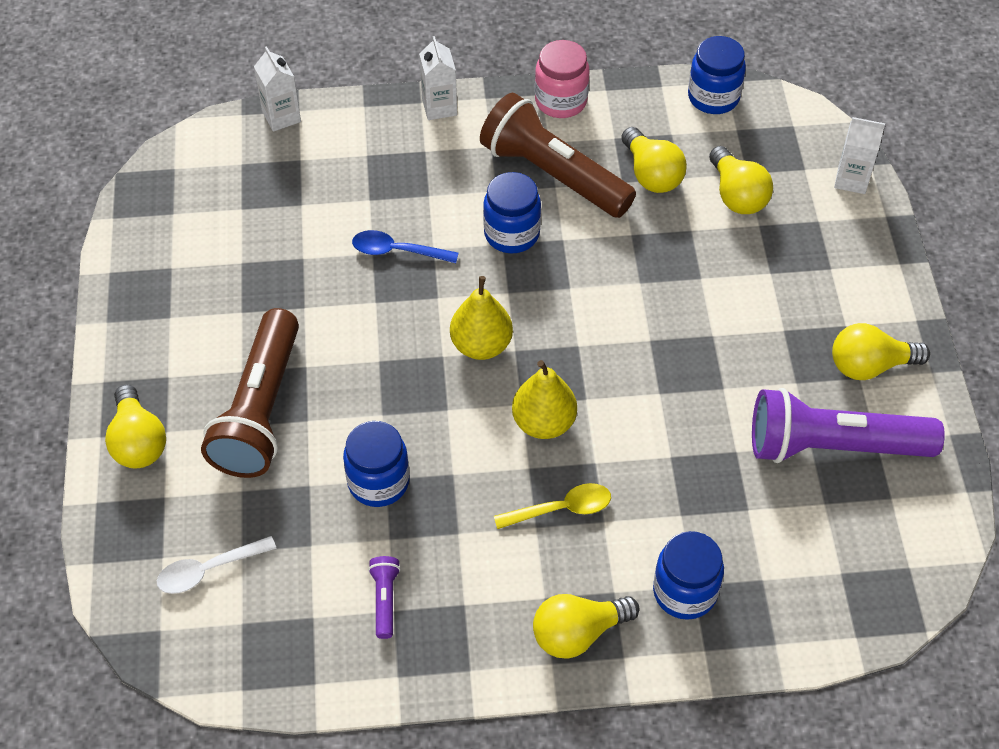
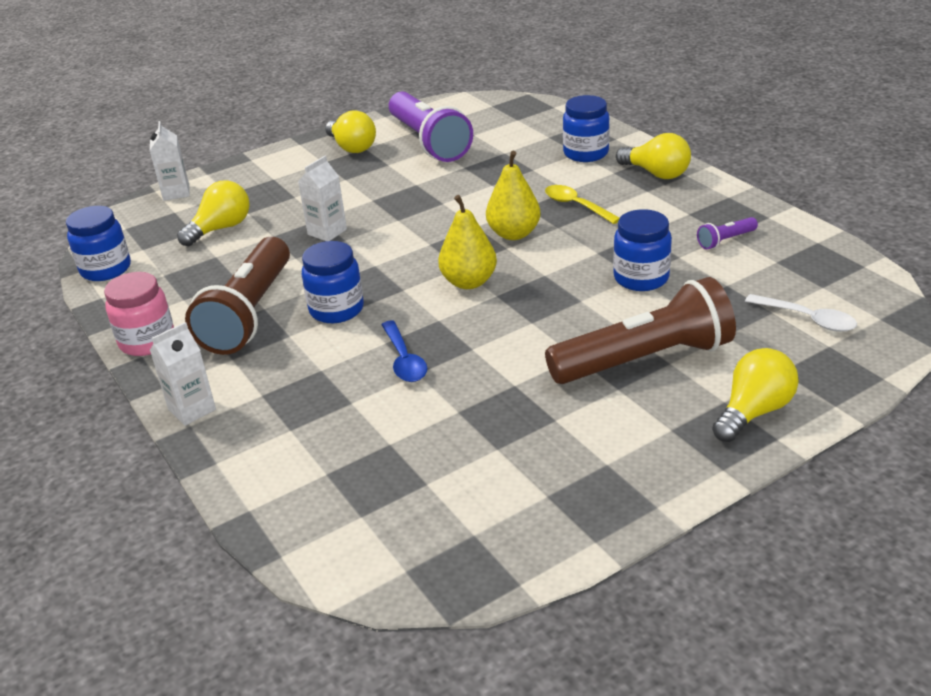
camera: 115 degrees left, 20 degrees down
(281, 117) = (267, 519): white carton -> white carton (327, 232)
(651, 174) = (220, 269): yellow light bulb -> none

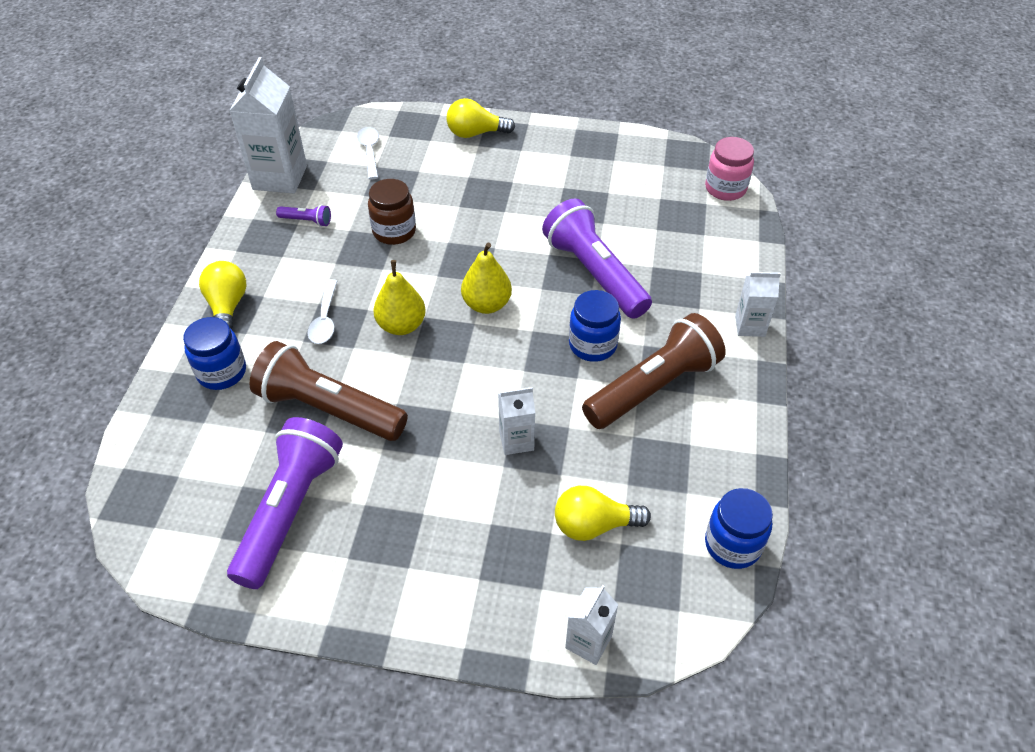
camera: 140 degrees left, 15 degrees up
(147, 341) = (745, 413): pink jar -> pink jar (725, 188)
(352, 147) = (356, 571): yellow light bulb -> none
(404, 360) = (594, 273): blue spoon -> purple flashlight
(576, 206) = (325, 319): yellow spoon -> white spoon
(641, 278) = (394, 231): blue jar -> brown jar
(645, 359) = (476, 186): brown flashlight -> brown flashlight (328, 409)
(823, 250) = (280, 177): none -> white carton

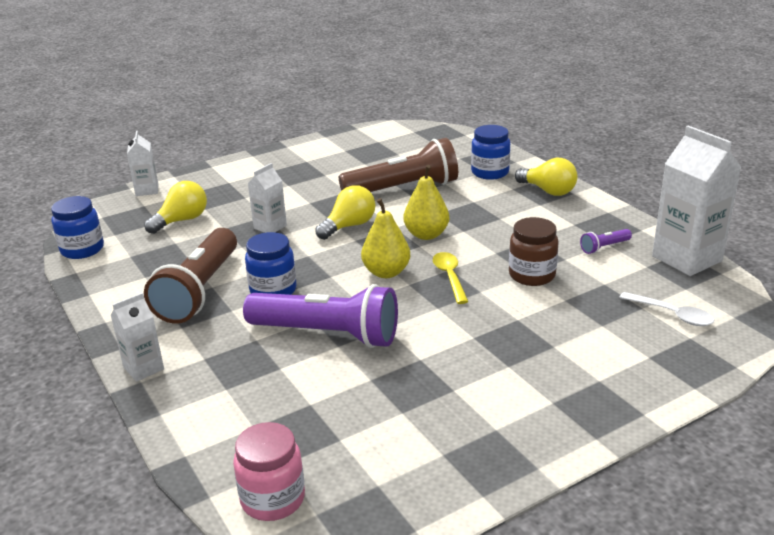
camera: 140 degrees right, 20 degrees down
(290, 510) = (359, 158): purple flashlight -> none
(325, 319) = (480, 214): white spoon -> none
(449, 268) = (449, 277): none -> yellow spoon
(475, 133) = (624, 390): yellow light bulb -> yellow light bulb (349, 226)

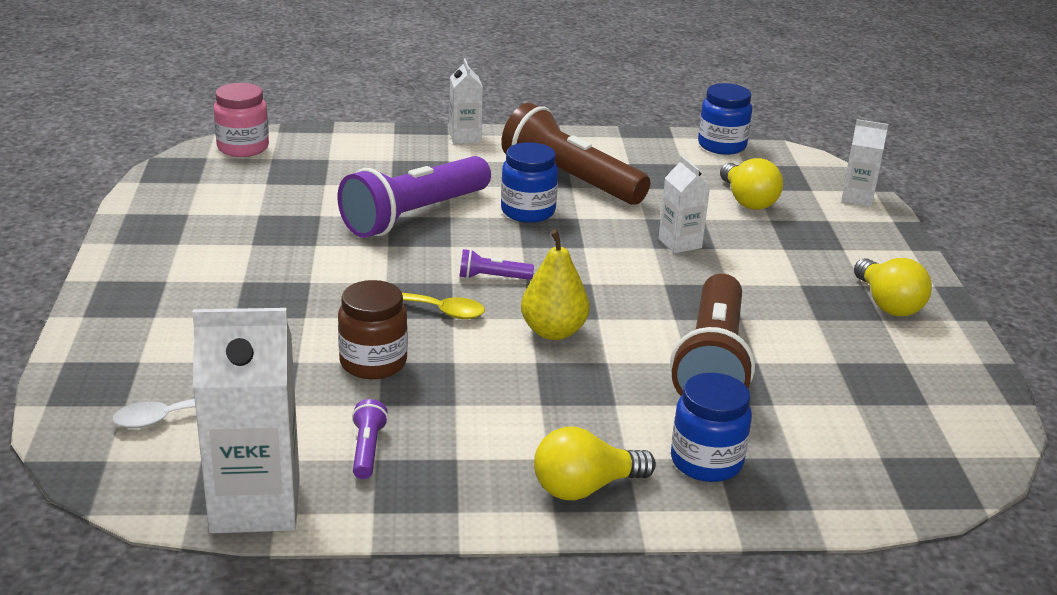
camera: 115 degrees right, 0 degrees up
(349, 226) = (632, 289): yellow light bulb -> yellow light bulb (888, 304)
(386, 272) = (492, 277): yellow pear -> purple flashlight

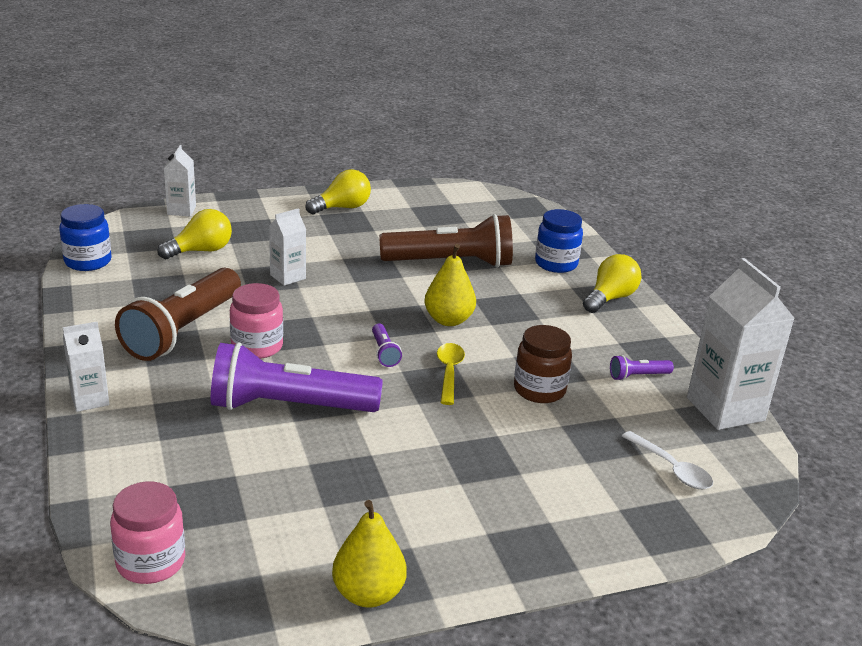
camera: 105 degrees left, 0 degrees up
(141, 218) = (368, 594): none -> yellow pear
(414, 215) = (289, 406): purple flashlight -> purple flashlight turned 150 degrees clockwise
(528, 211) = (257, 347): blue jar -> pink jar
(585, 488) = (610, 298): yellow light bulb -> yellow light bulb turned 105 degrees counterclockwise

